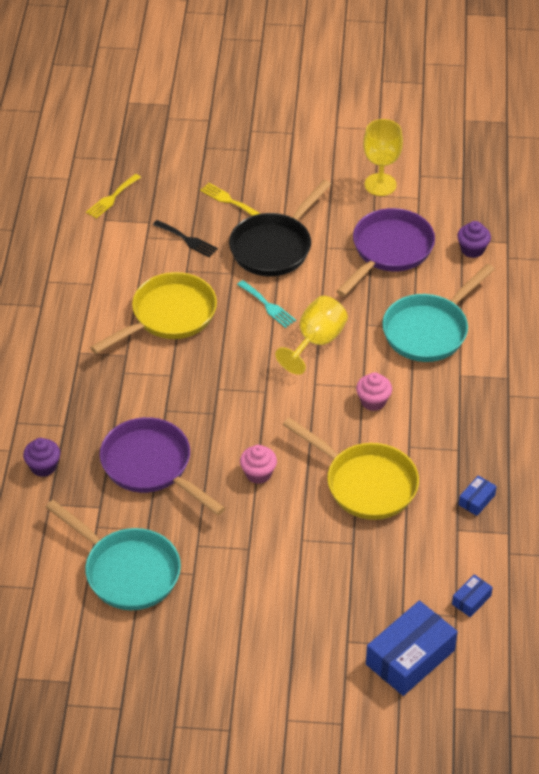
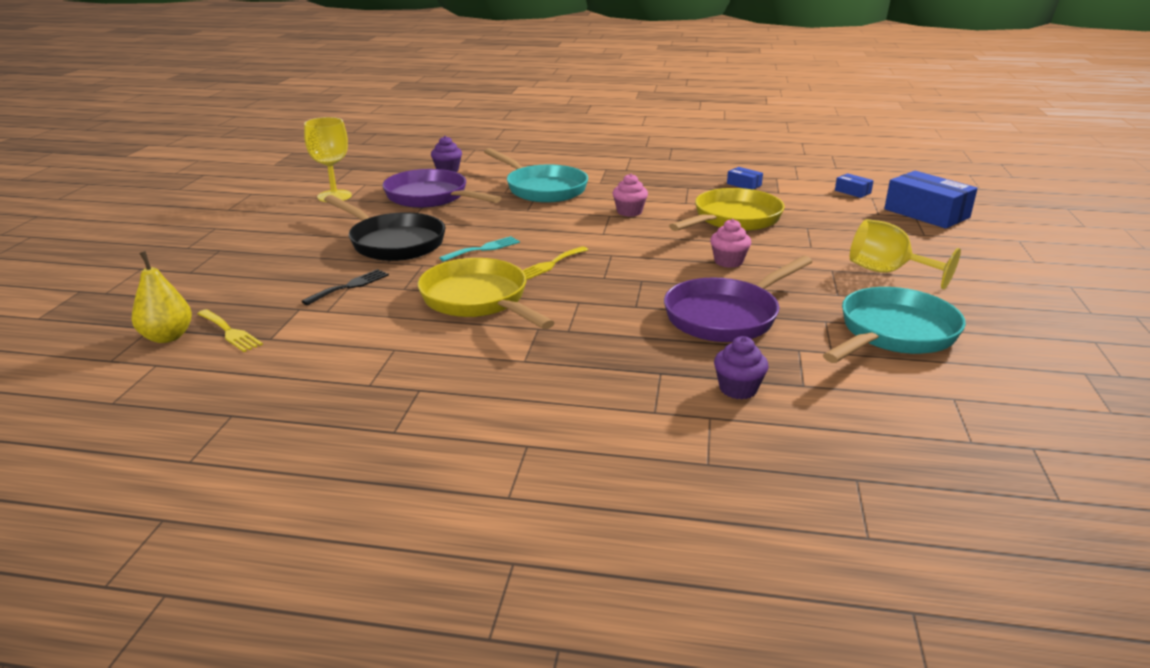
camera: 85 degrees left, 20 degrees down
(104, 171) = (167, 337): none -> yellow pear
(229, 200) = (299, 262): yellow fork -> yellow fork (550, 264)
(316, 342) = (544, 230): yellow goblet -> yellow goblet (887, 272)

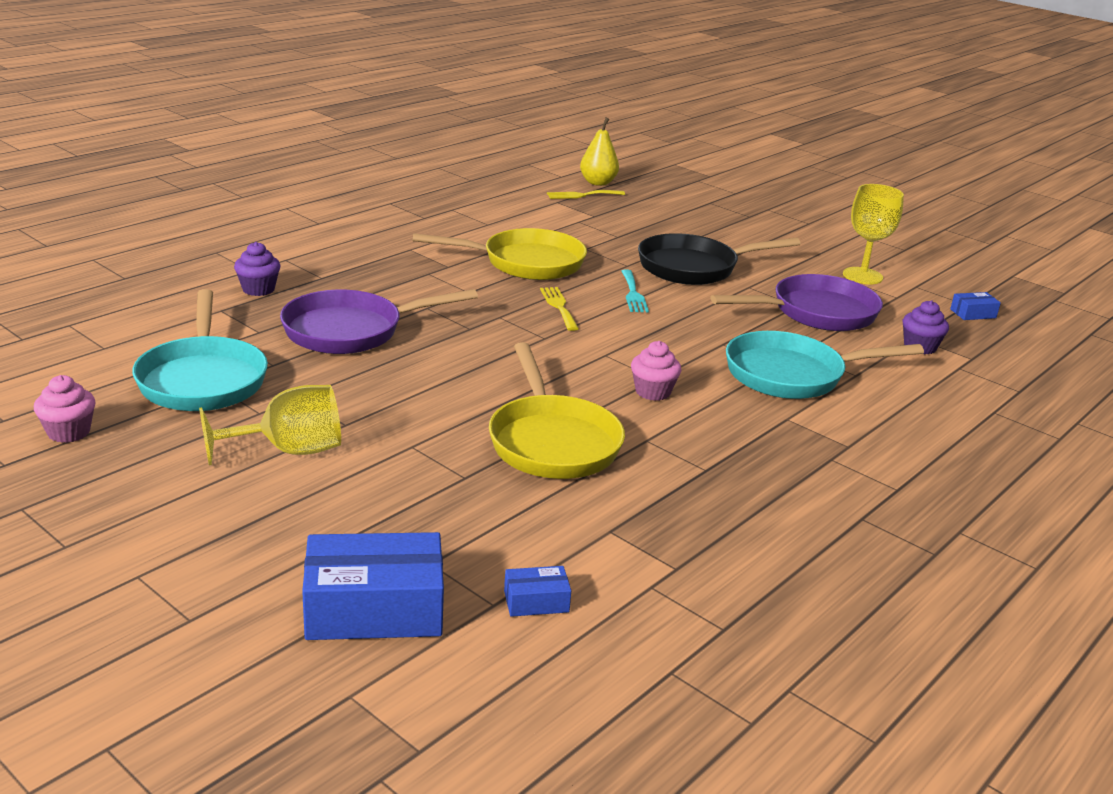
camera: 120 degrees right, 0 degrees up
(350, 286) = (614, 235): black fork -> none
(726, 316) = (351, 331): purple pan -> purple pan turned 105 degrees counterclockwise
(728, 262) = (446, 381): pink cupcake -> pink cupcake (69, 432)
(744, 184) = (672, 519): blue box -> blue box (973, 313)

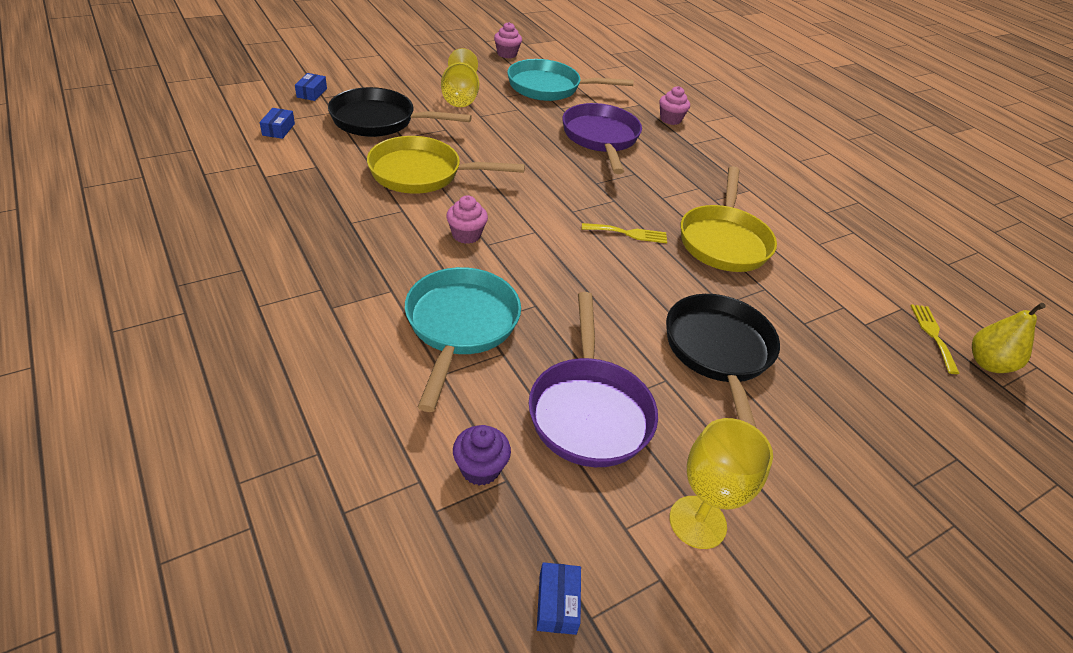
camera: 105 degrees right, 15 degrees up
(258, 289) = (670, 119): purple cupcake -> pink cupcake
(374, 609) = (312, 93): blue box -> blue box, size x0.46
(429, 508) = (379, 121): none -> black pan
(633, 294) = (652, 284): turquoise fork -> none

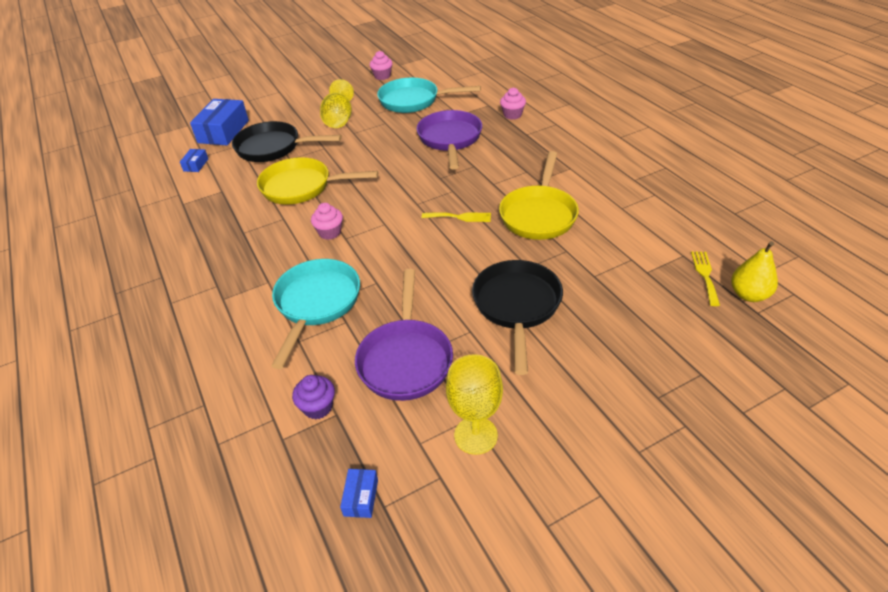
camera: 10 degrees right, 0 degrees up
(312, 93) = (223, 131): blue box -> blue box, size x2.16

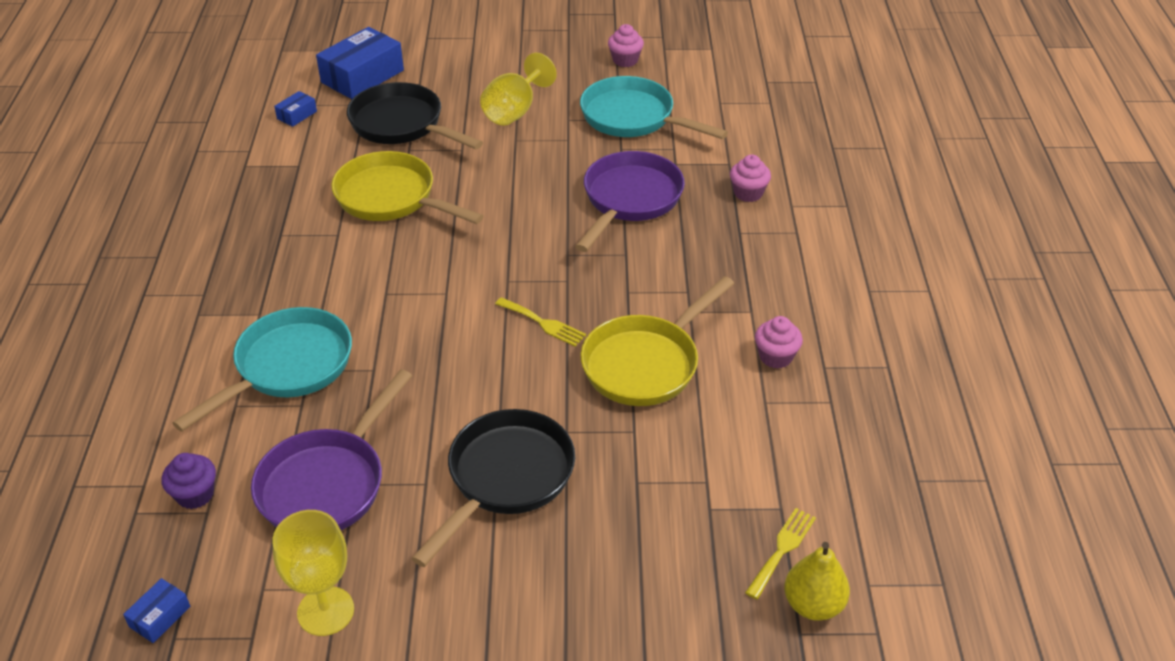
camera: 25 degrees right, 0 degrees up
(330, 232) = (374, 277): pink cupcake -> pink cupcake (775, 357)

